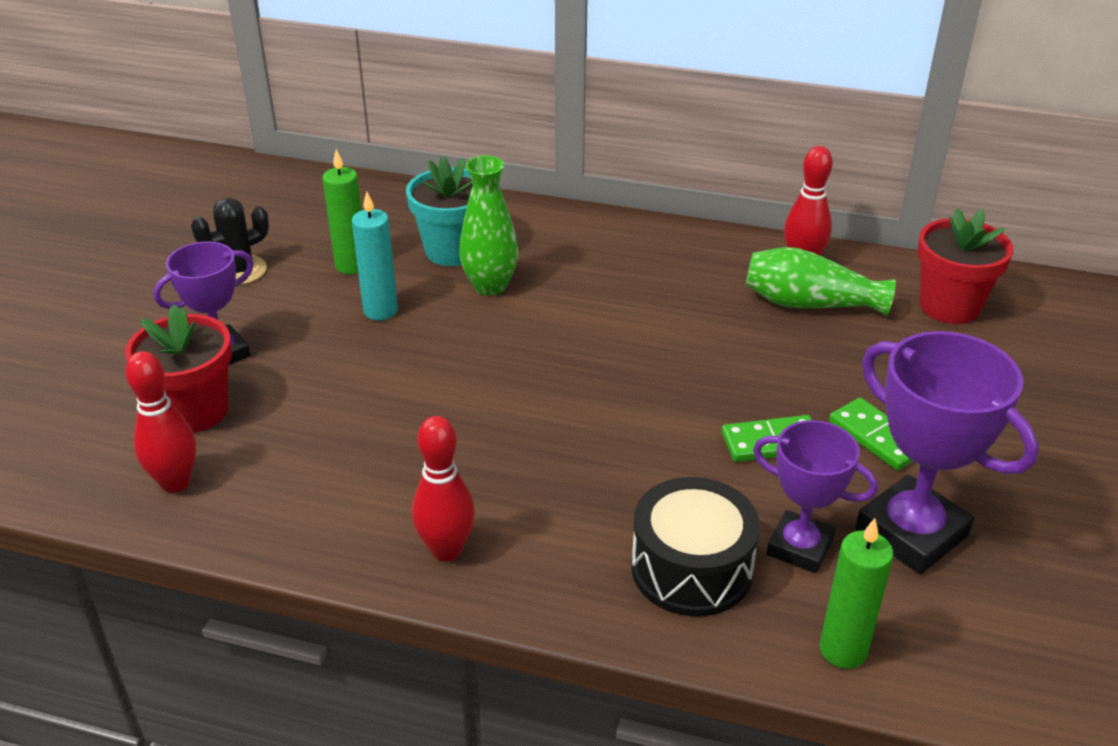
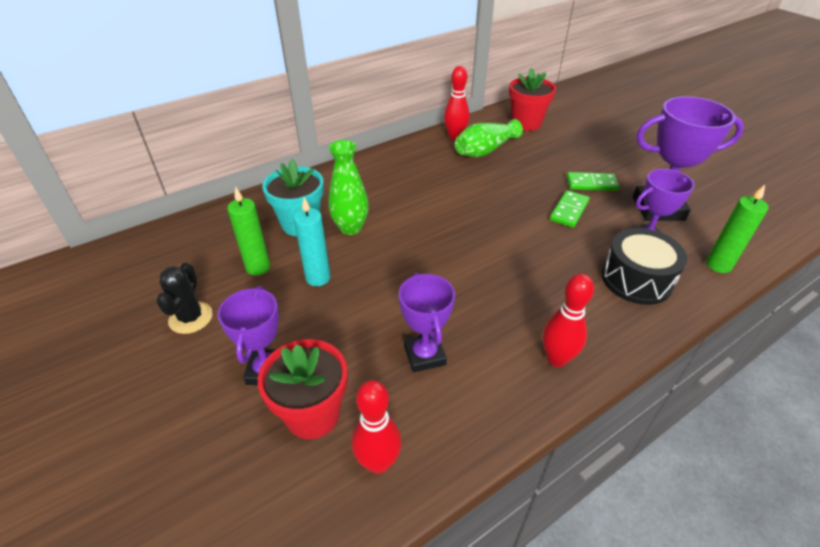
camera: 50 degrees left, 5 degrees up
(345, 444) = (424, 355): none -> purple trophy

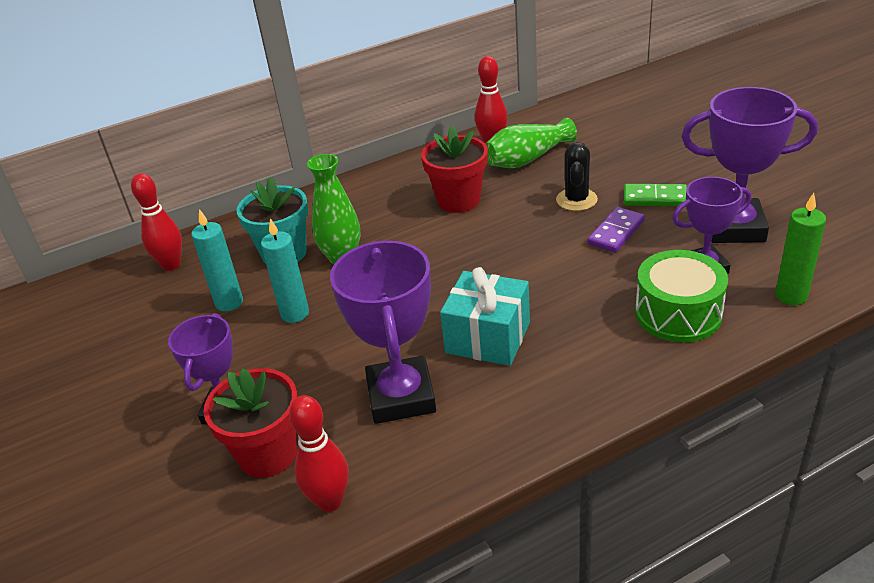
camera: 10 degrees right, 5 degrees down
(191, 318) = (150, 356): black cactus -> black cactus (576, 200)
(258, 267) = (229, 303): green candle -> turquoise candle
(424, 355) = (401, 396): purple trophy -> purple trophy, size x1.55
(487, 300) = (488, 337): none -> turquoise gift
(526, 123) = (590, 122): red flower pot -> red flower pot (458, 200)
(556, 358) = (553, 401): red bowling pin -> red bowling pin (171, 265)
(569, 211) = (616, 232): green domino -> purple domino
(636, 279) = (678, 313): black drum -> green drum

